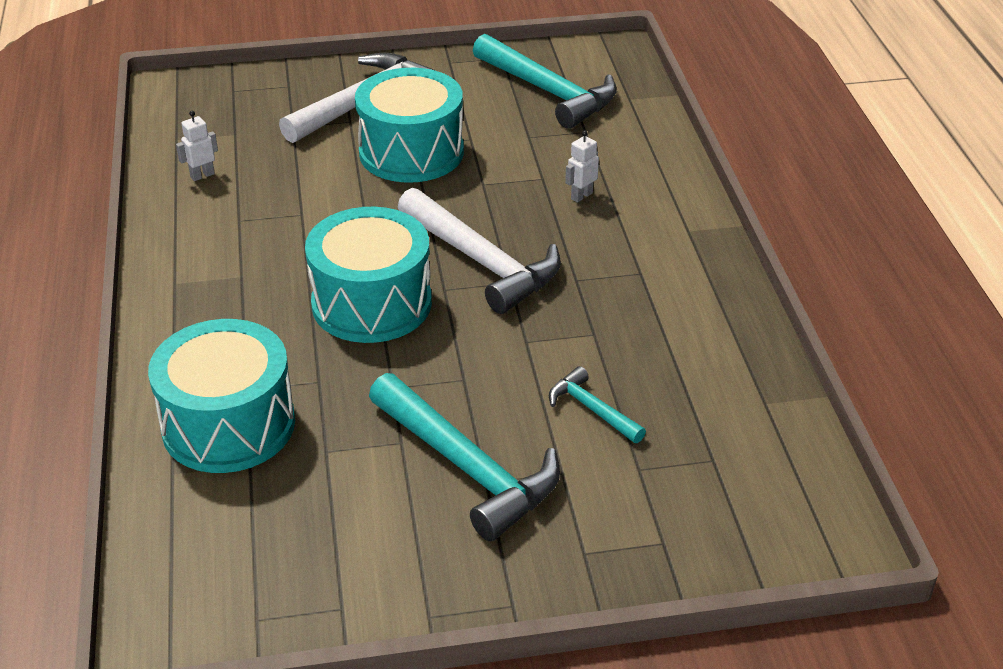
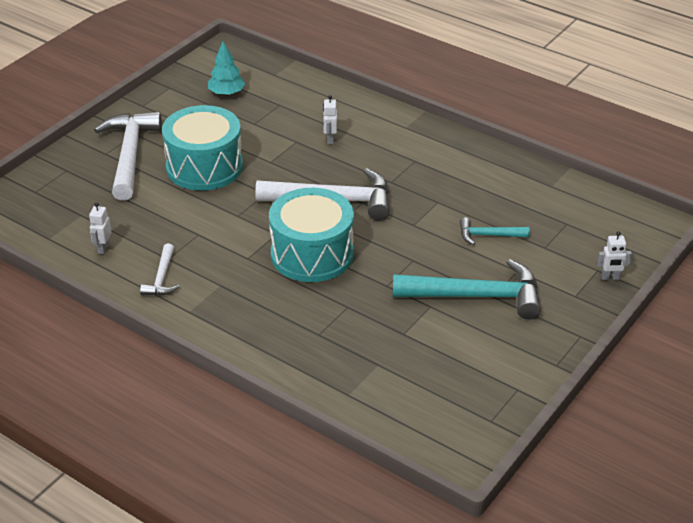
camera: 45 degrees left, 0 degrees up
(203, 235) = (162, 278): none -> white hammer
(228, 425) = (338, 355): turquoise drum -> none
(549, 92) = (226, 93): turquoise hammer -> turquoise tree
(664, 564) = (610, 278): none -> white robot

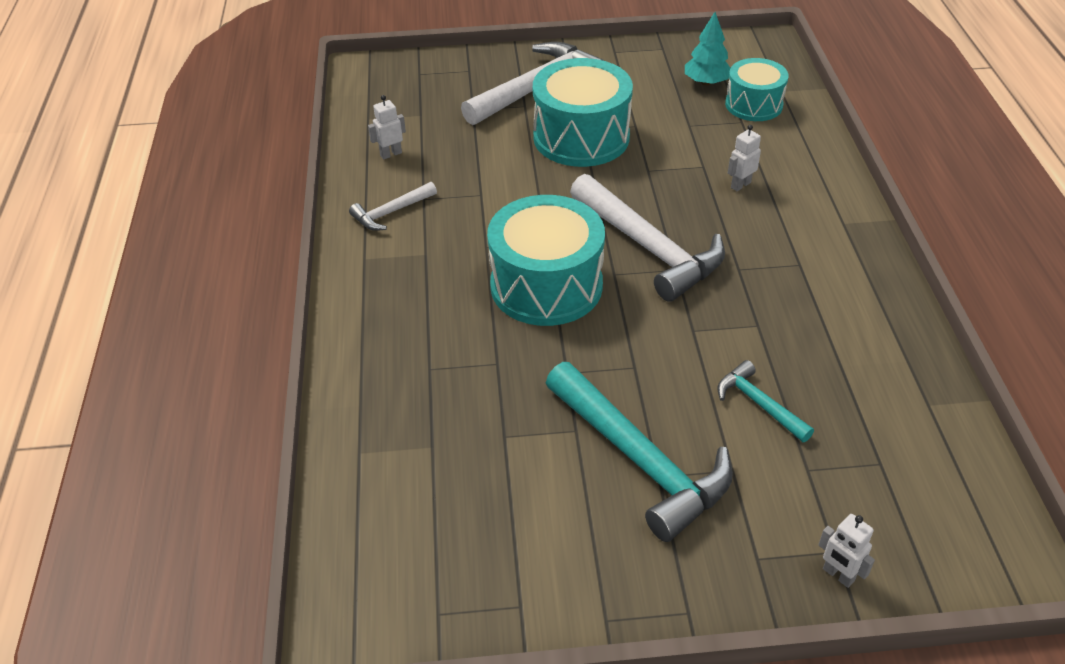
camera: 50 degrees right, 5 degrees up
(272, 91) = (753, 104): none -> turquoise drum

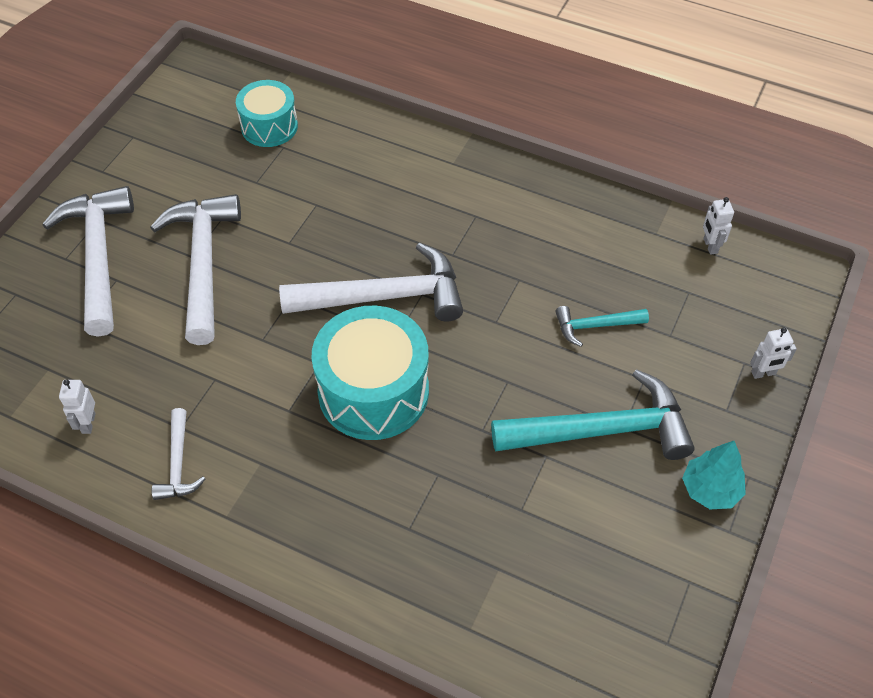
camera: 60 degrees left, 10 degrees up
(581, 137) = (203, 263): turquoise drum -> white hammer
(706, 82) = (210, 137): turquoise tree -> turquoise tree (710, 489)
(740, 185) = (359, 195): white robot -> white robot (710, 246)

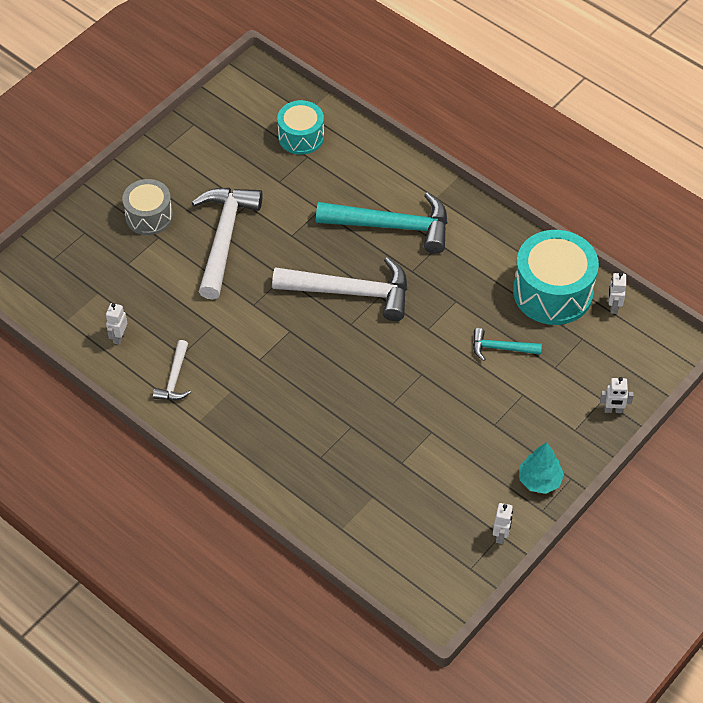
camera: 15 degrees right, 0 degrees up
(98, 256) = (149, 216): white hammer -> grey drum
(373, 391) = (323, 359): turquoise drum -> turquoise drum (553, 292)
(602, 430) = (478, 423): turquoise hammer -> turquoise hammer (392, 226)
(690, 582) = (501, 535): none -> white robot

